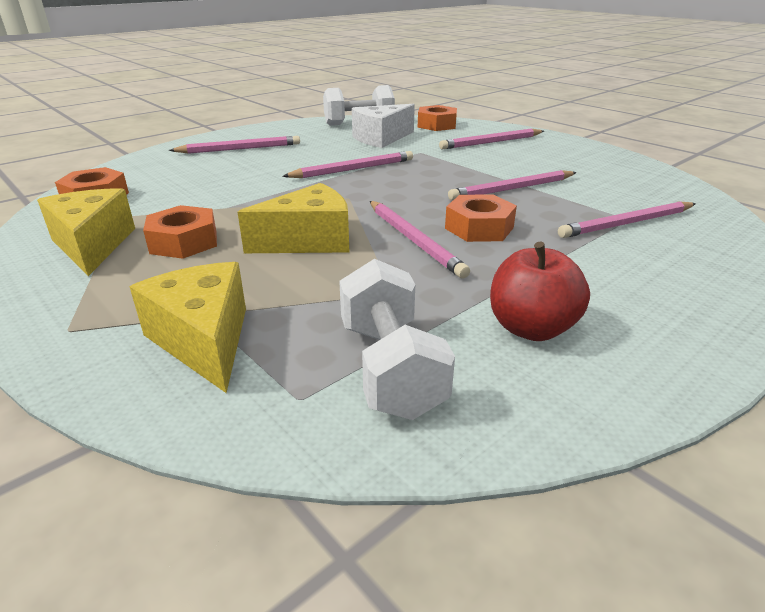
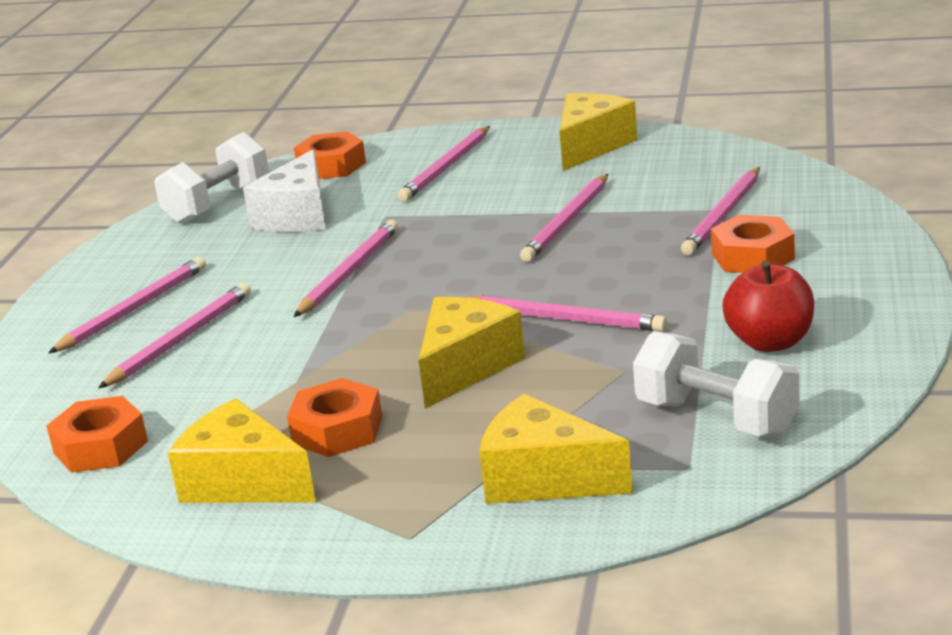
camera: 35 degrees left, 5 degrees down
(227, 168) = (180, 339): none -> pink pencil
(479, 228) = (602, 279): orange nut -> orange nut (753, 256)
(592, 158) = (591, 146): none -> yellow cheese

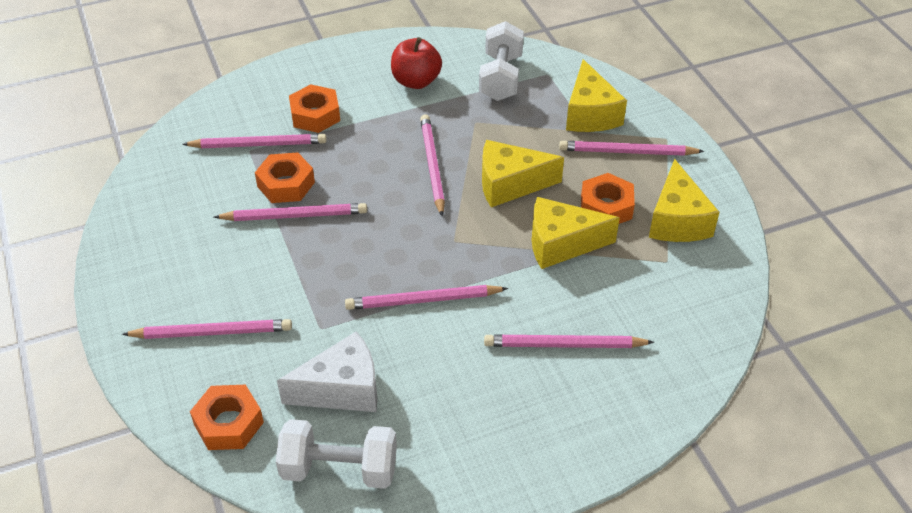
camera: 125 degrees left, 20 degrees up
(100, 447) = (699, 306): orange nut -> orange nut (286, 184)
(133, 309) = (543, 405): pink pencil -> pink pencil (627, 152)
(591, 146) = (146, 255): yellow cheese -> yellow cheese (561, 244)

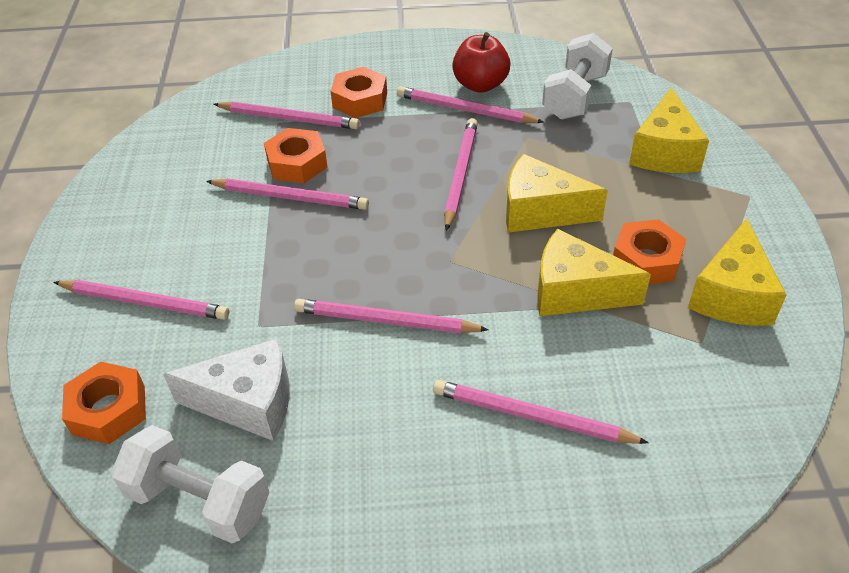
camera: 20 degrees right, 0 degrees up
(627, 152) = (695, 202): pink pencil -> pink pencil (465, 110)

